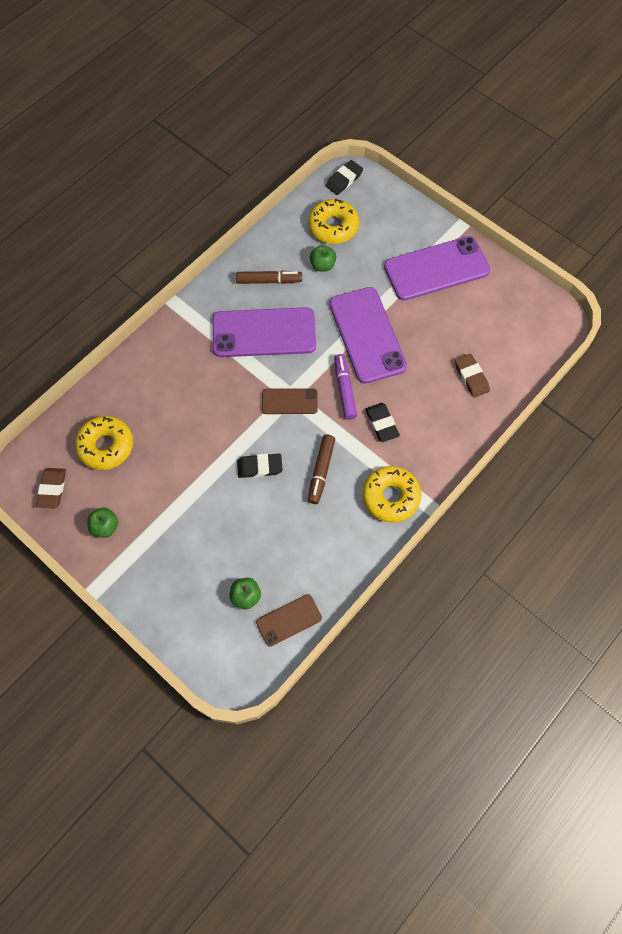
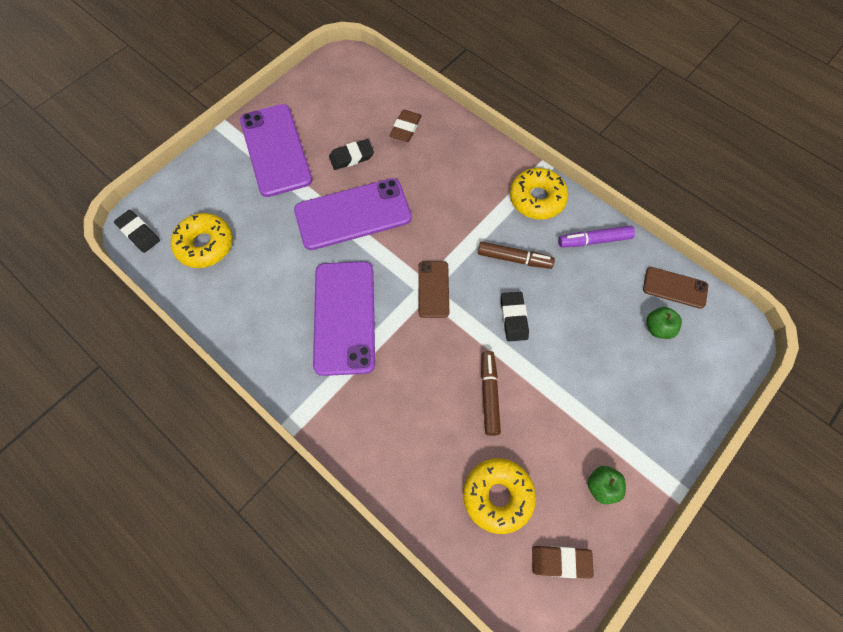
camera: 90 degrees left, 0 degrees up
(269, 281) = (273, 313): brown marker -> brown marker (489, 394)
(289, 620) = (675, 287): brown phone -> brown phone turned 45 degrees counterclockwise
(322, 265) = (258, 256): green apple -> none
(344, 389) = (418, 236): purple marker -> purple marker (594, 240)
(382, 424) = (458, 204): black eraser -> black eraser (351, 157)
(471, 377) = (405, 128): brown eraser -> brown eraser turned 45 degrees counterclockwise

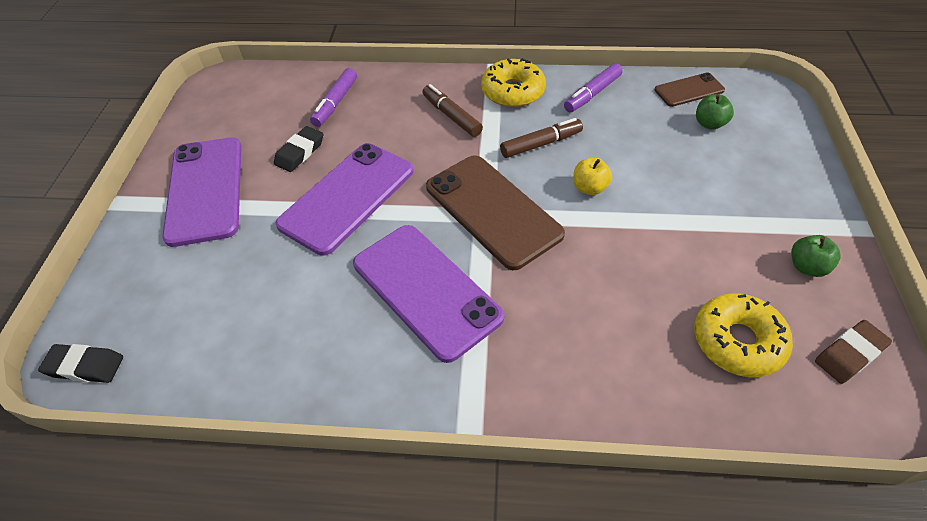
camera: 35 degrees left, 15 degrees down
(205, 245) = (192, 324): yellow donut -> none
(275, 150) = (205, 190): purple phone -> purple phone turned 45 degrees clockwise
(405, 128) = (335, 103): brown eraser -> purple marker
(433, 289) = (492, 210): brown phone -> brown phone, size x1.91
(489, 394) = (635, 262): brown marker -> brown marker (451, 116)
(513, 318) = (589, 188): black eraser -> yellow apple

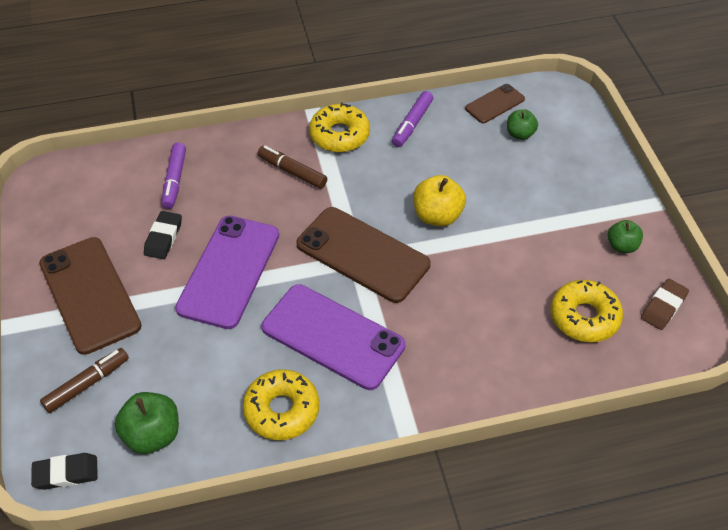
camera: 20 degrees left, 0 degrees up
(190, 348) = (152, 435): none -> green apple
(205, 190) = (89, 294): purple phone -> brown phone
(336, 358) = (282, 410): none -> yellow donut
(541, 144) = (383, 183): brown marker -> brown marker (87, 384)
(589, 188) = (437, 216): yellow apple -> yellow apple, size x1.57

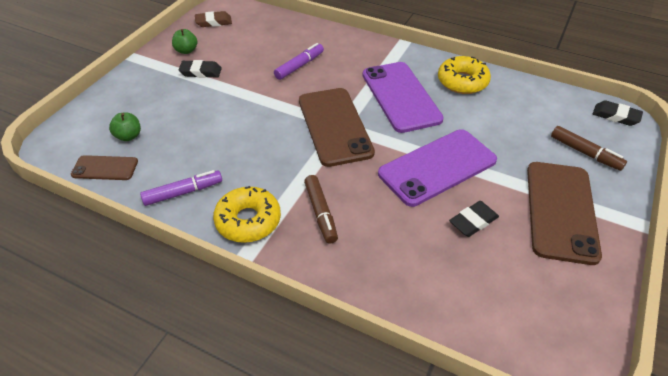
camera: 140 degrees left, 5 degrees down
(87, 384) = (585, 153): brown marker -> brown marker turned 135 degrees counterclockwise
(152, 435) = (550, 107): green apple -> none
(174, 180) = (429, 270): purple marker -> purple marker (299, 66)
(437, 216) = (259, 120): yellow apple -> none
(565, 230) = (201, 72): none -> black eraser
(584, 317) = (256, 37): yellow donut -> none

